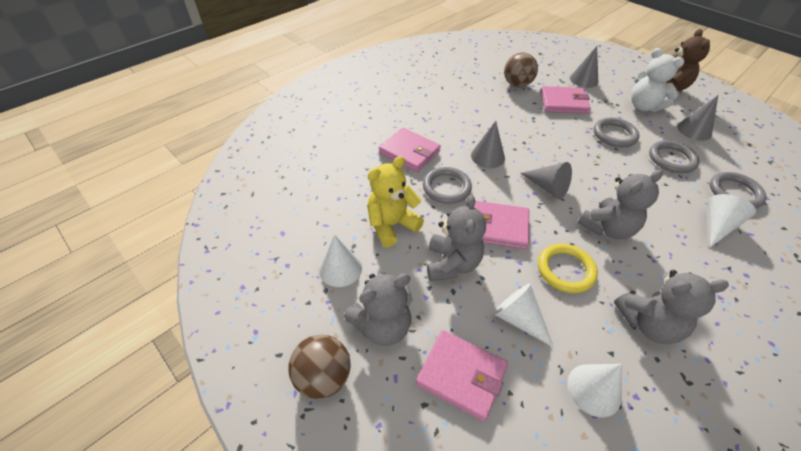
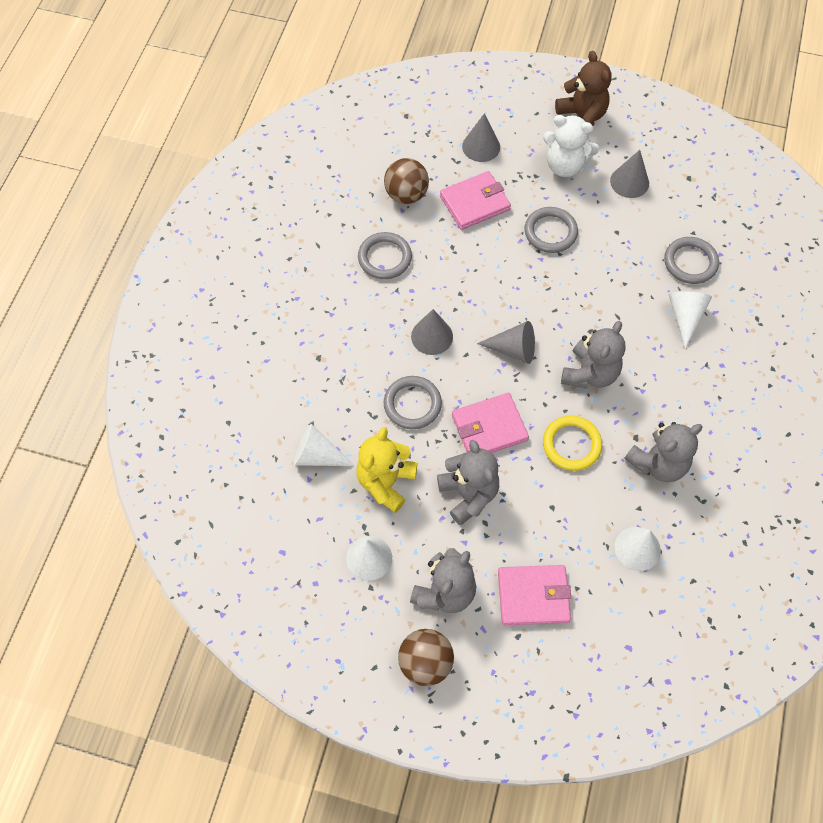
camera: 30 degrees left, 15 degrees up
(409, 152) = (343, 374): pink wallet -> none
(518, 319) = (553, 518): white cone -> white cone (317, 455)
(671, 159) = (619, 242): grey ring -> grey ring (385, 258)

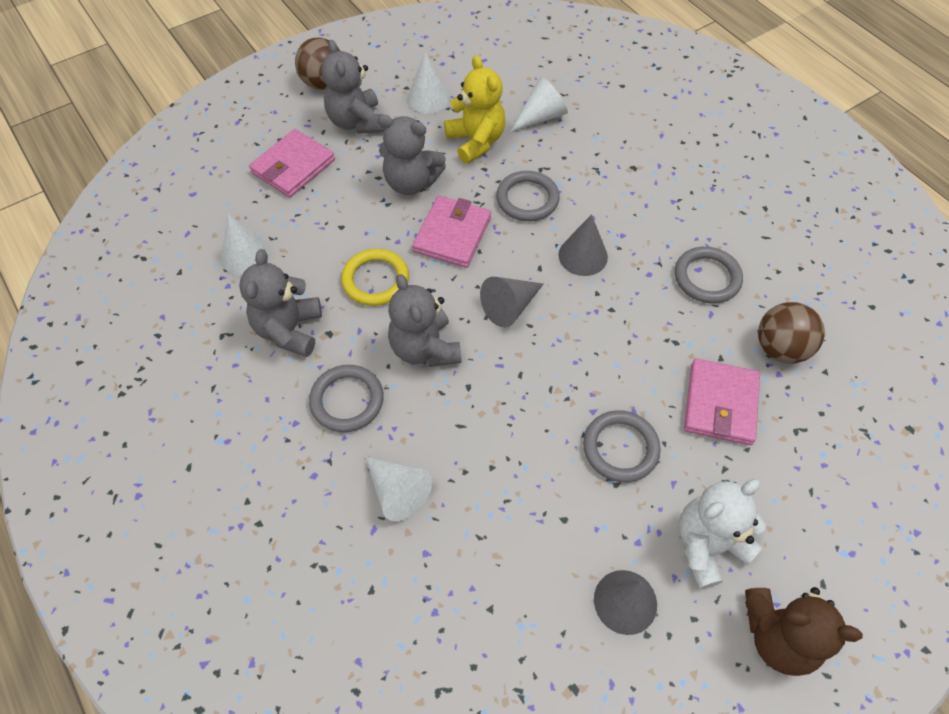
camera: 130 degrees right, 5 degrees down
(481, 146) = (805, 473): grey cone -> none
(690, 262) = (455, 564): grey ring -> grey ring (347, 400)

